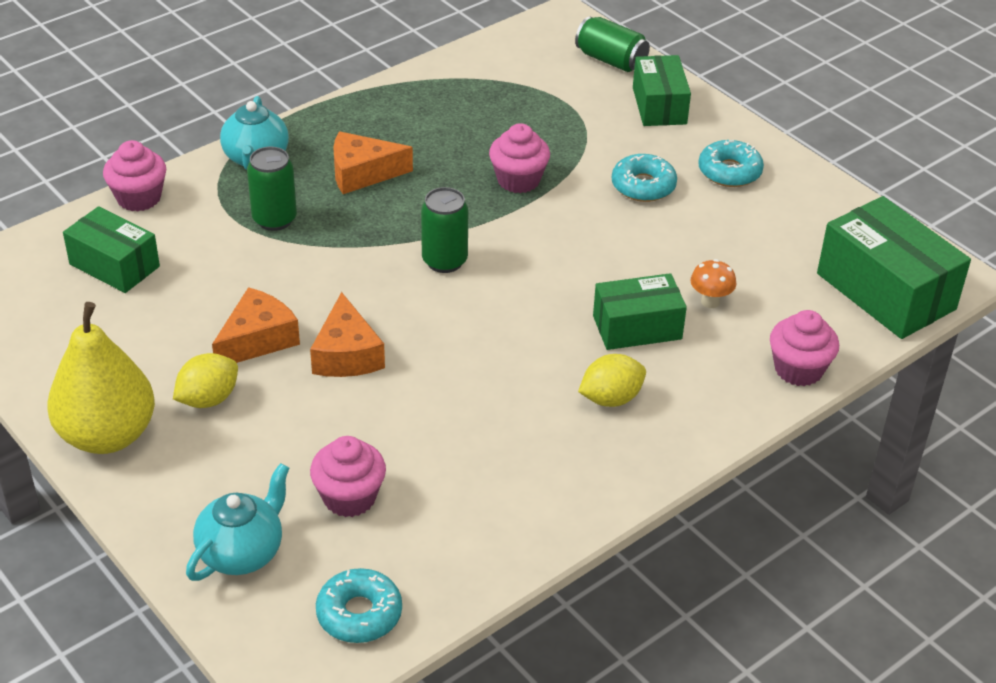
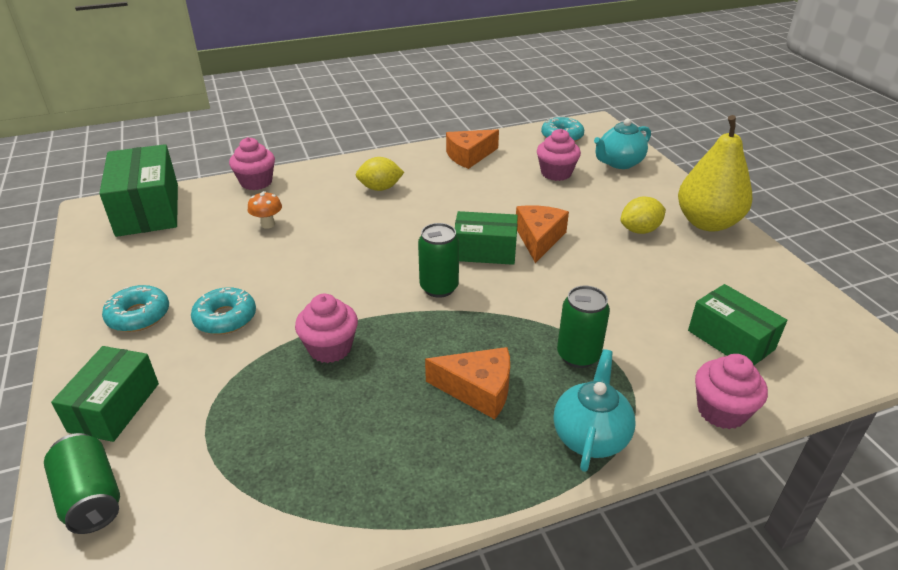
camera: 160 degrees left, 5 degrees down
(257, 339) = (603, 259): orange cheese -> orange cheese (469, 156)
(637, 327) = (331, 219): green box -> green box (485, 251)

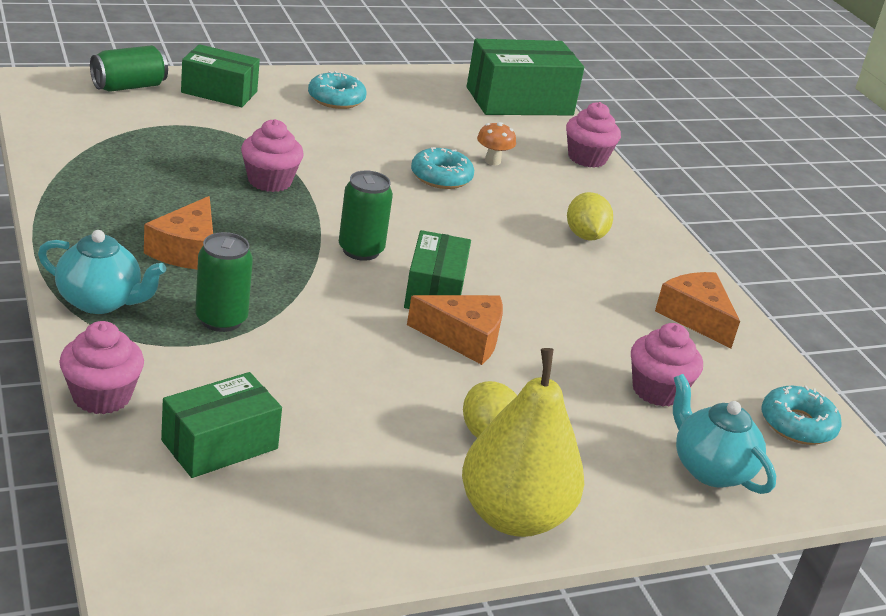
camera: 85 degrees right, 5 degrees down
(225, 318) = (325, 135): turquoise donut -> turquoise donut (441, 177)

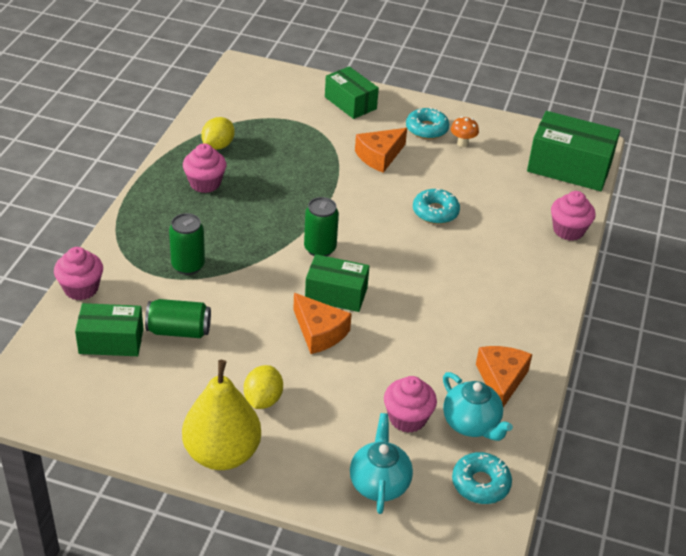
camera: 40 degrees right, 10 degrees up
(100, 301) = (135, 230): turquoise teapot -> turquoise teapot (471, 424)
(129, 86) = (295, 84): green can -> green can (179, 330)
(187, 250) = (214, 213): orange cheese -> orange cheese (379, 156)
(269, 181) = (314, 180): pink cupcake -> pink cupcake (205, 183)
(435, 292) = (336, 294): green box -> green box turned 60 degrees clockwise
(492, 161) = (489, 211): orange mushroom -> orange mushroom (462, 143)
(585, 236) = (491, 291): yellow lemon -> yellow lemon (218, 145)

